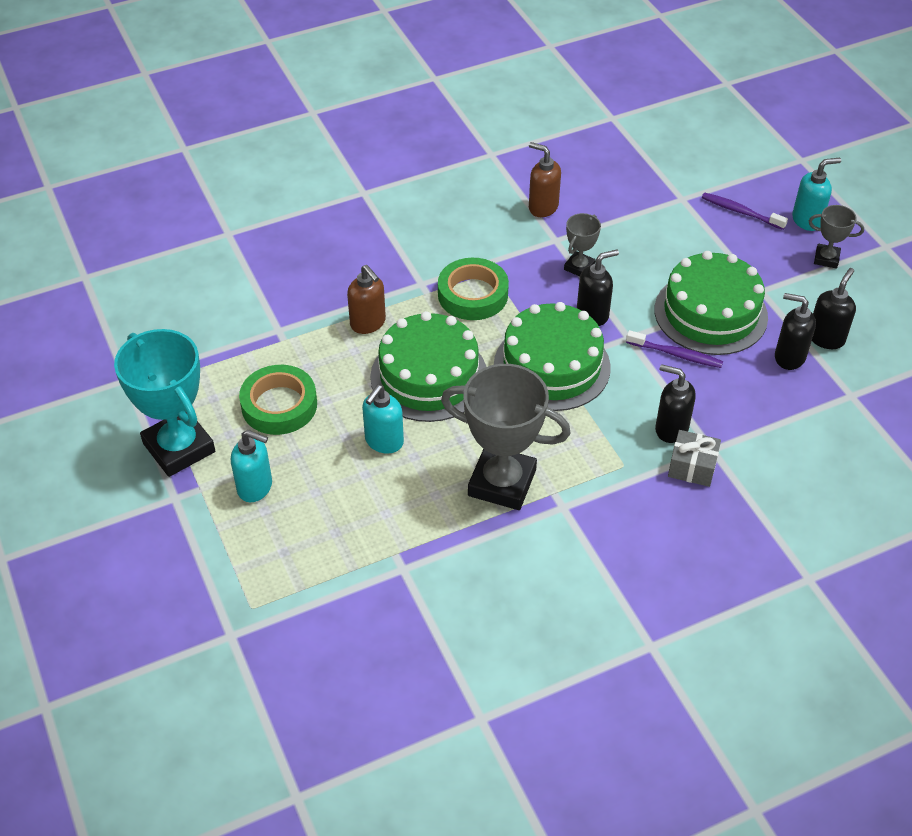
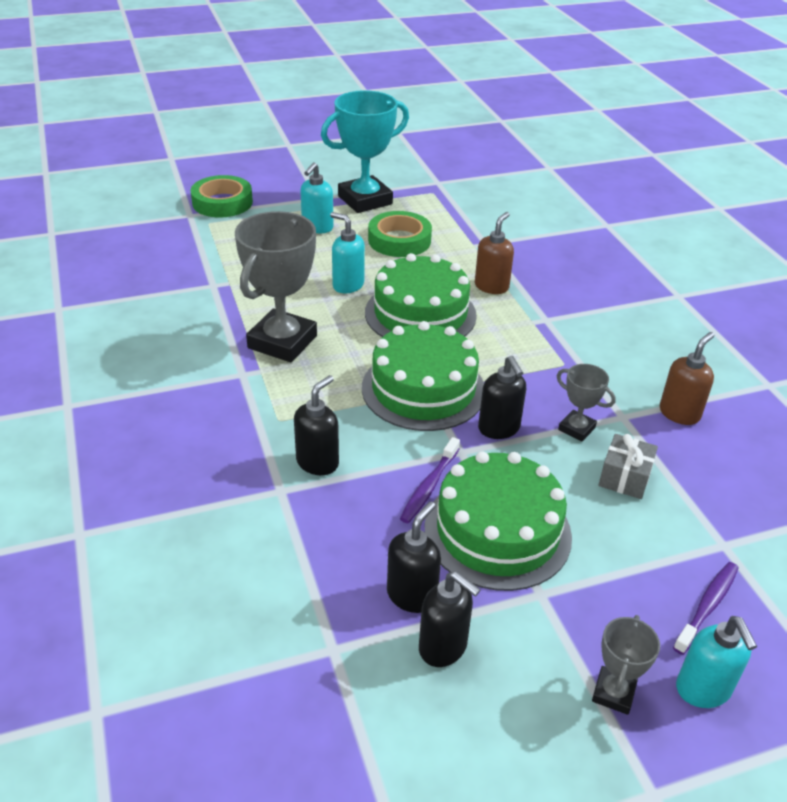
camera: 95 degrees right, 10 degrees down
(368, 323) = (491, 286): brown soap dispenser -> brown soap dispenser turned 150 degrees clockwise
(473, 294) = (530, 349): green tape -> green tape (222, 202)
(692, 467) = (261, 469): grey gift -> grey gift (625, 477)

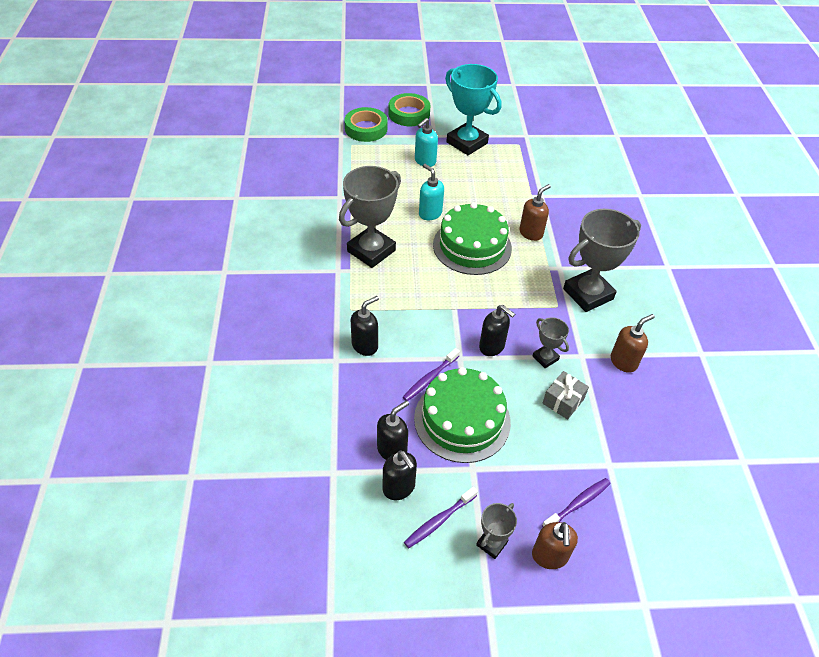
camera: 15 degrees right, 10 degrees up
(365, 200) = (467, 143): turquoise trophy -> turquoise trophy turned 60 degrees clockwise
(399, 240) = (479, 182): green tape -> green tape (409, 114)
(423, 389) = (452, 306): green cake -> none
(499, 429) = (492, 346): black soap dispenser -> black soap dispenser turned 45 degrees counterclockwise
(523, 679) = (439, 520): none -> purple toothbrush
(596, 343) = (588, 294): none -> grey trophy
(703, 690) = (549, 556): turquoise soap dispenser -> brown soap dispenser

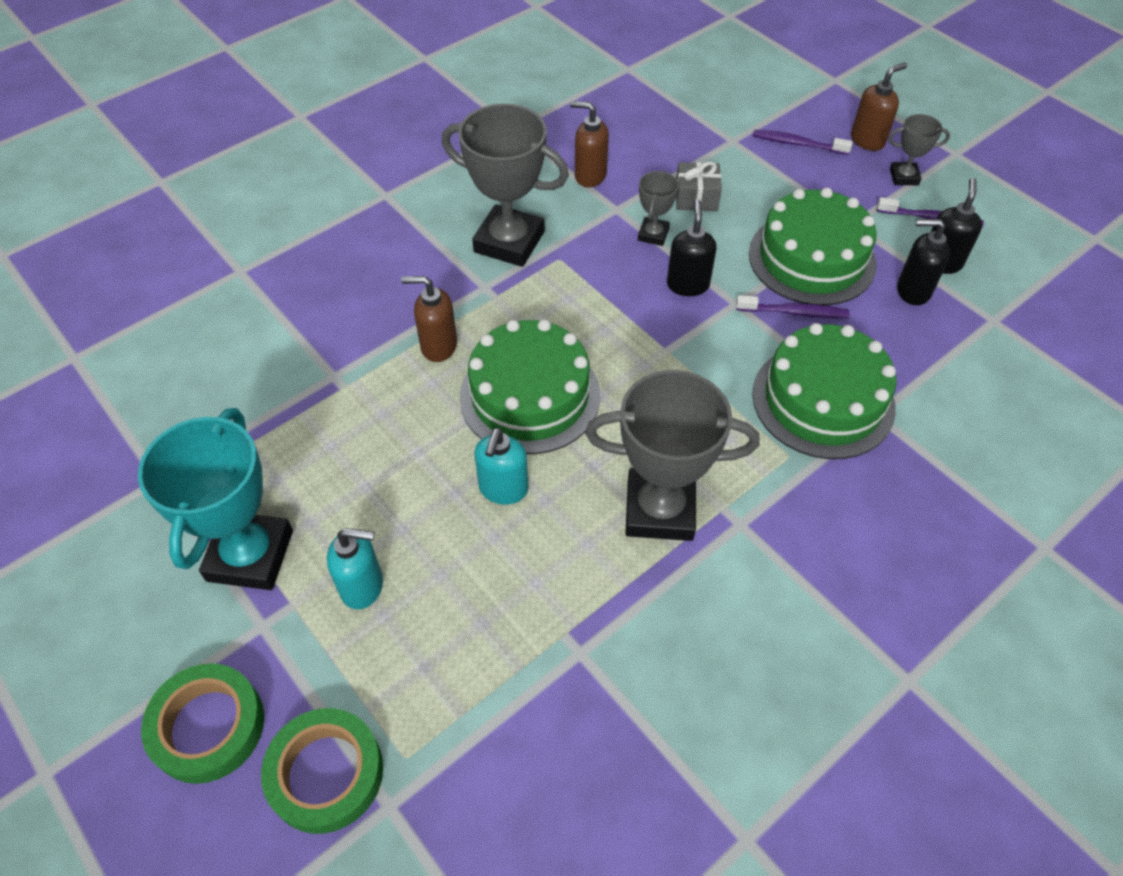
camera: 125 degrees left, 5 degrees up
(365, 345) = (823, 400): black soap dispenser -> green cake

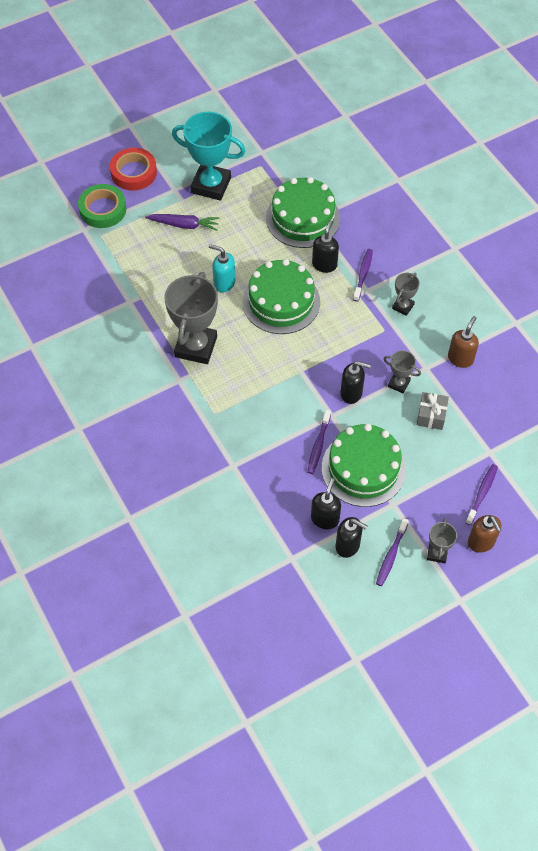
camera: 100 degrees right, 5 degrees up
(208, 726) = (134, 172): green tape -> red tape
(363, 586) = (184, 225): turquoise soap dispenser -> purple carrot
(438, 346) = (324, 264): brown soap dispenser -> black soap dispenser
(453, 294) = (363, 274): none -> purple toothbrush
(509, 242) = (403, 306): grey trophy -> grey trophy, size x0.49
(823, 400) = (248, 441): green cake -> green cake (303, 218)

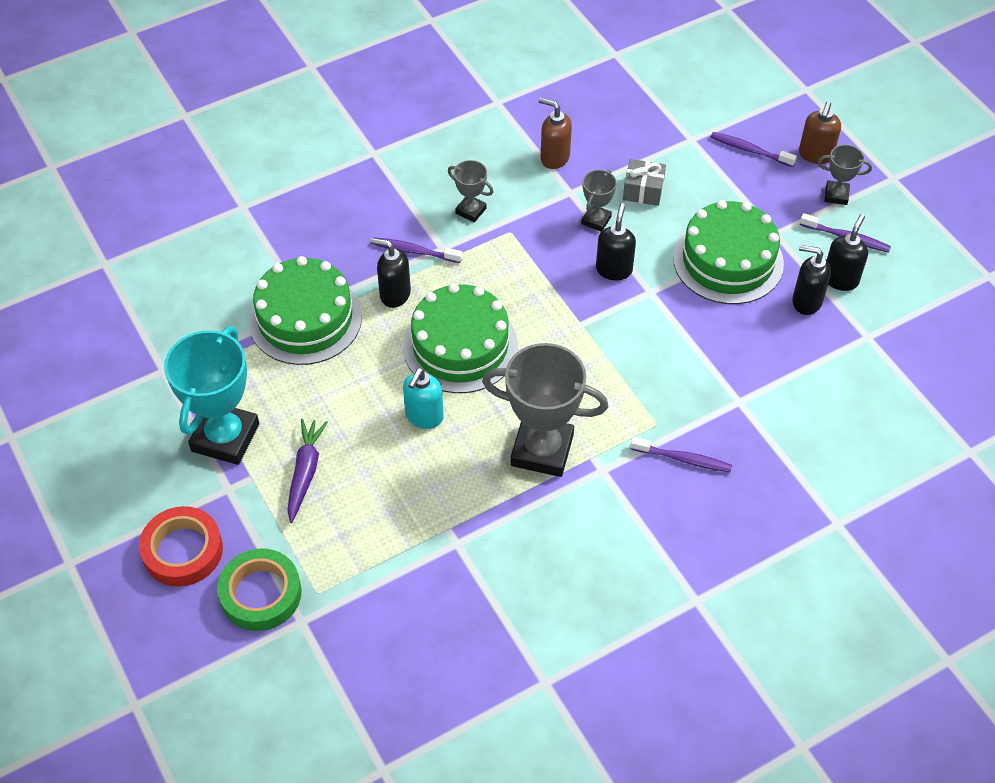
camera: 90 degrees left, 5 degrees down
(318, 445) = (697, 306): purple toothbrush -> purple toothbrush (682, 459)
(481, 542) = (815, 155): brown soap dispenser -> brown soap dispenser turned 135 degrees clockwise

